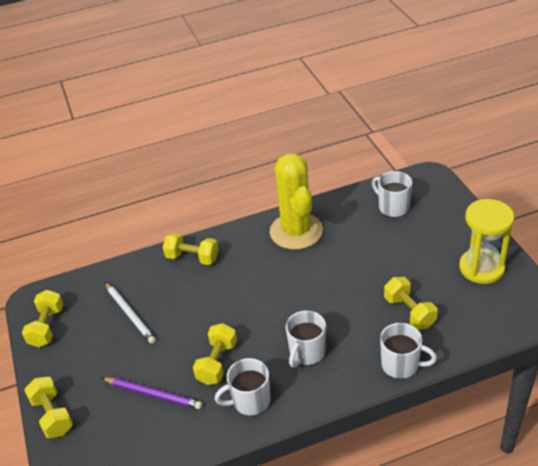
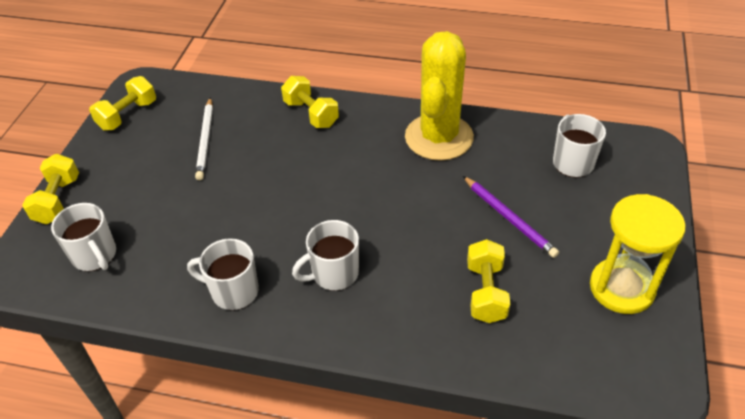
camera: 30 degrees right, 5 degrees up
(153, 394) = (155, 230): purple pencil -> purple pencil (509, 218)
(217, 362) = (238, 233): yellow dumbbell -> none
(401, 365) = (422, 347): white mug -> white mug (95, 256)

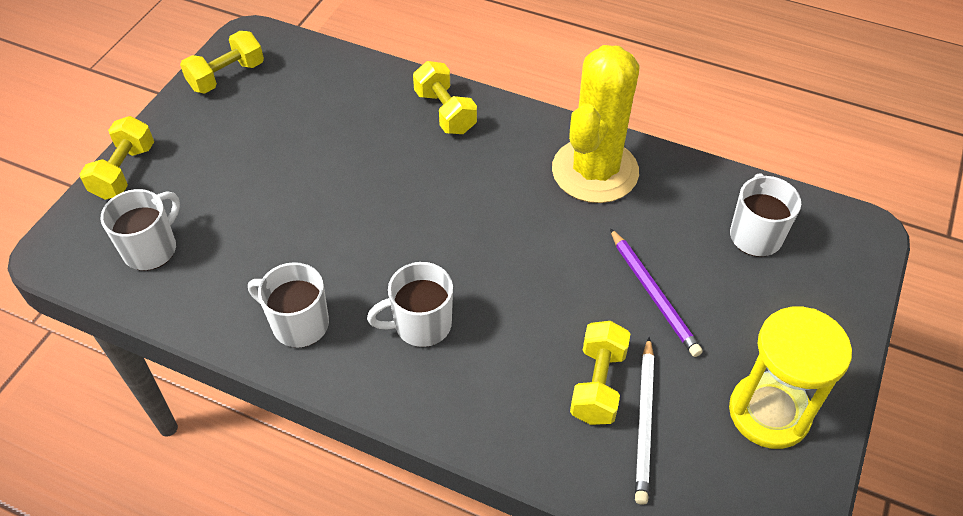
camera: 10 degrees right, 5 degrees up
(95, 256) = (151, 249): white mug -> white mug turned 120 degrees counterclockwise
(206, 140) = (311, 125): white pencil -> white pencil (644, 422)

